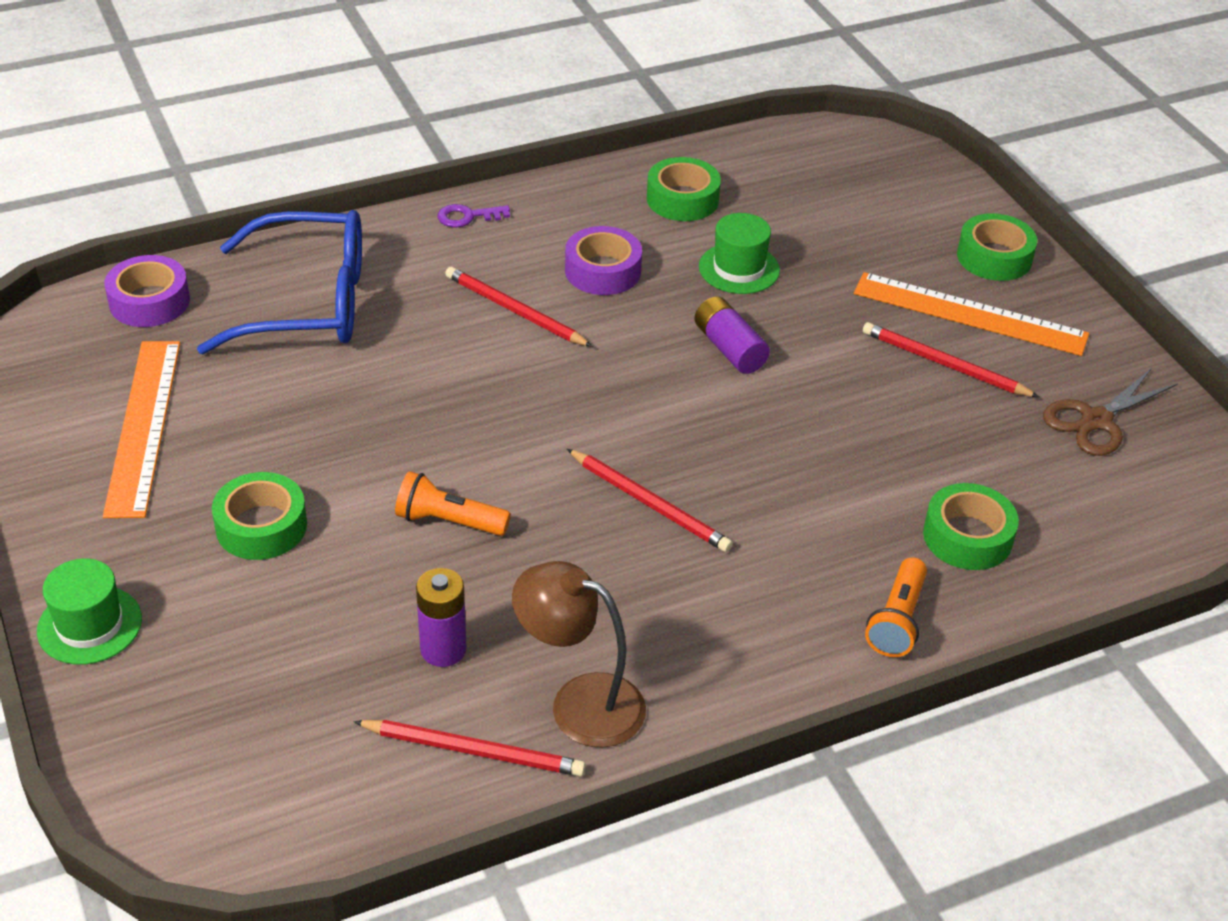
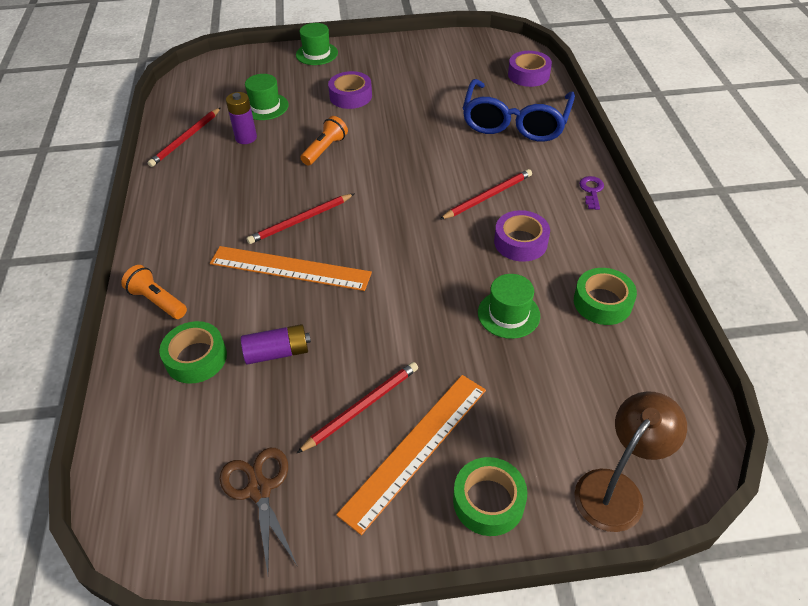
camera: 110 degrees right, 5 degrees up
(143, 426) = (433, 70): orange ruler -> orange ruler (290, 268)
(261, 526) = (350, 96): green tape -> purple tape
(325, 653) = (265, 107): none -> green hat
(580, 703) = (188, 172): brown lamp -> brown lamp (616, 489)
(729, 348) = (421, 287): purple battery -> purple battery (277, 352)

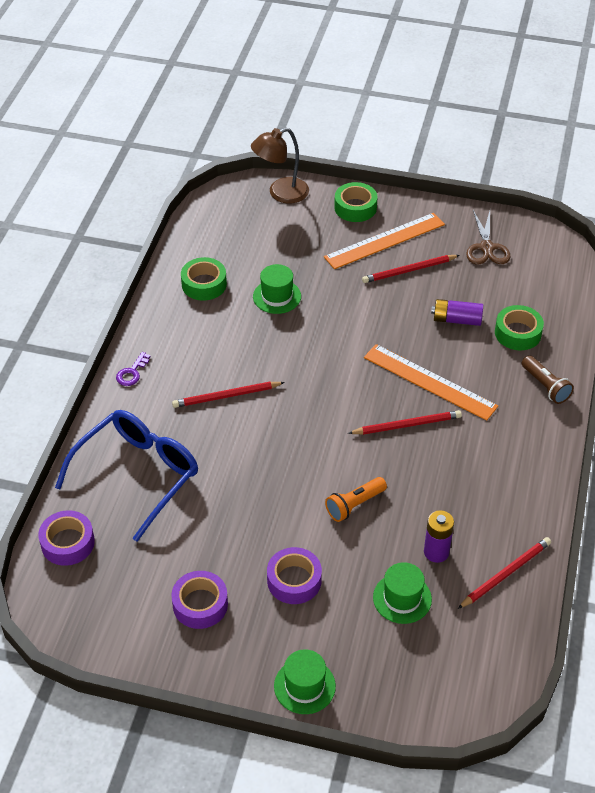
camera: 160 degrees left, 0 degrees up
(157, 301) = (545, 386): orange flashlight -> brown flashlight
(520, 242) = (229, 346): purple tape -> purple tape (200, 604)

